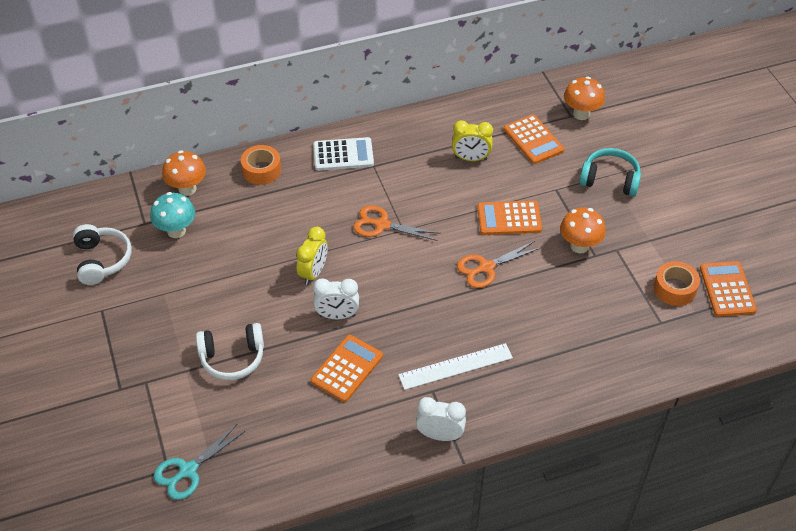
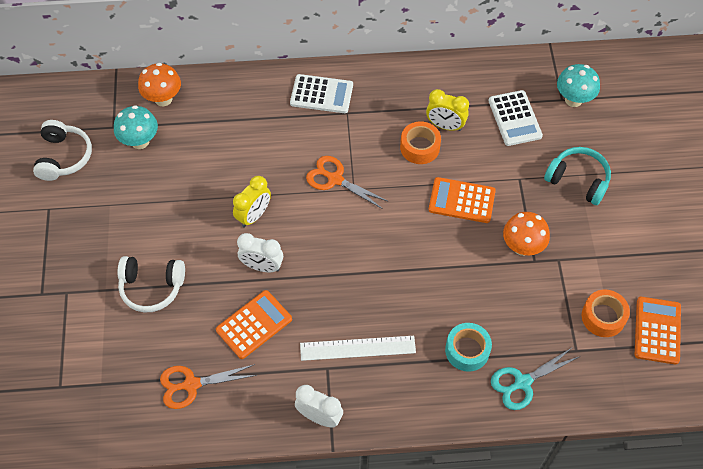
camera: 15 degrees right, 10 degrees up
(188, 470) = (77, 392): turquoise scissors -> turquoise scissors (522, 382)
(261, 170) = (238, 94): orange tape -> orange tape (420, 147)
(486, 267) = (421, 249): orange scissors -> orange scissors (191, 384)
(533, 140) = (514, 118): orange calculator -> white calculator
(560, 345) = (467, 350): none -> turquoise tape
(581, 114) = (573, 100): orange mushroom -> turquoise mushroom

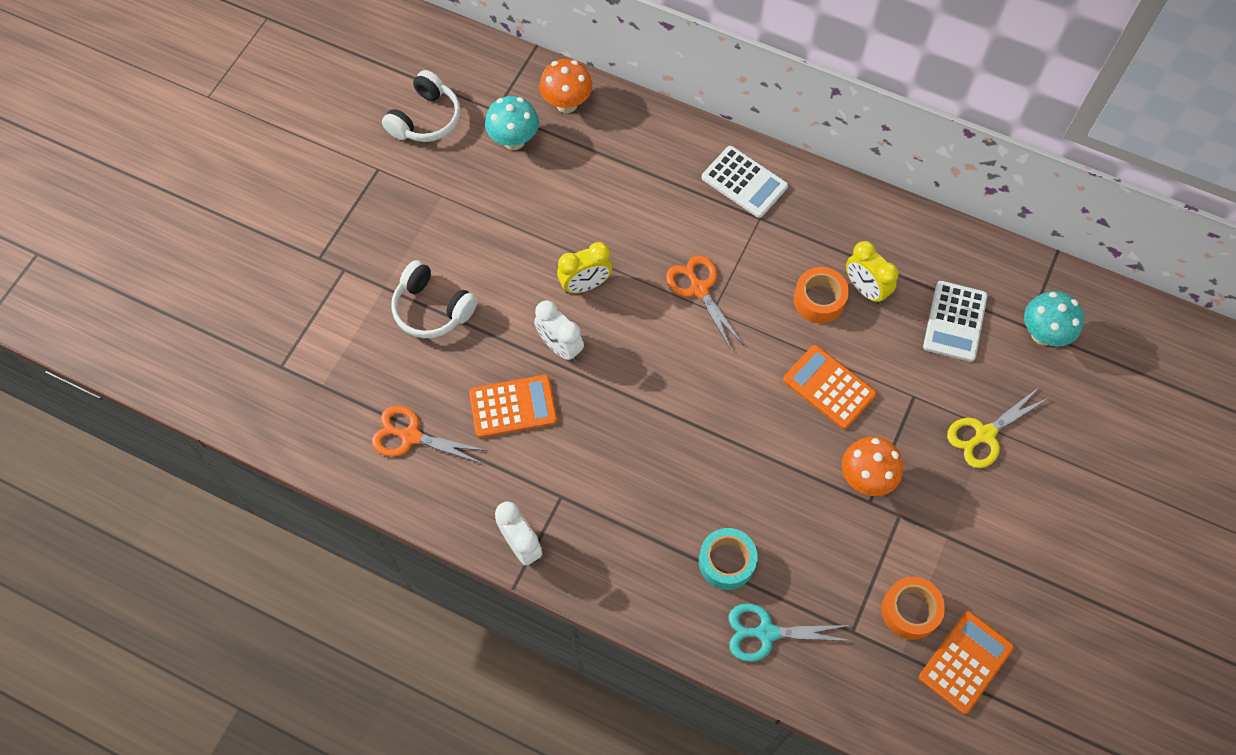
camera: 30 degrees right, 5 degrees up
(357, 348) = (607, 492): white ruler -> none
(578, 180) = (984, 434): turquoise headphones -> yellow scissors

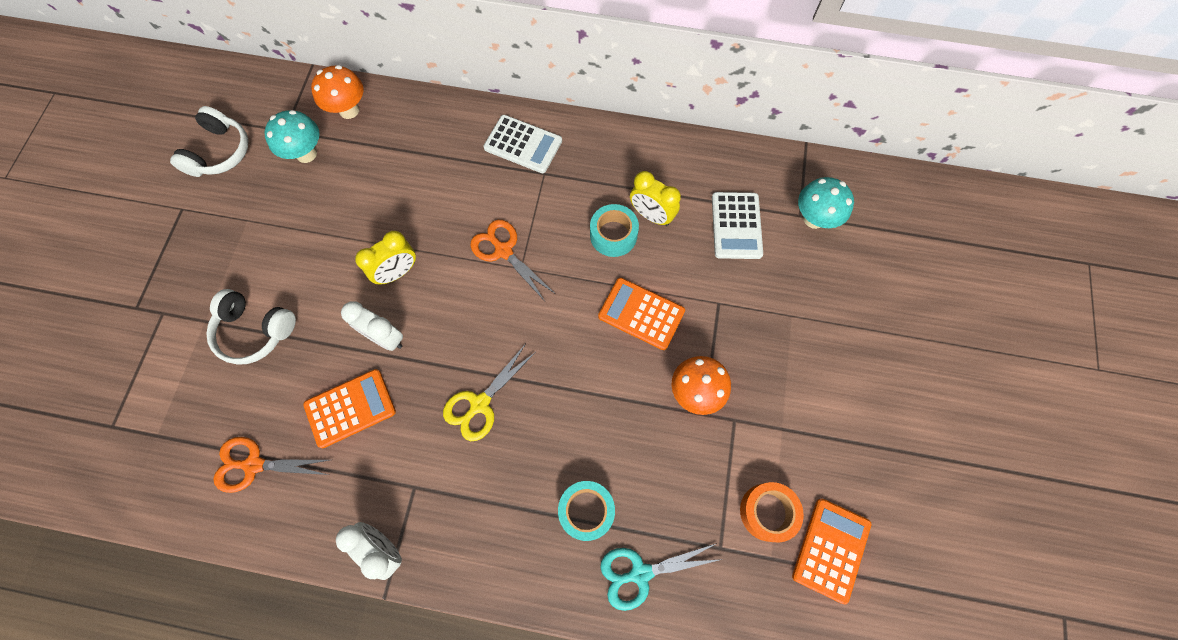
camera: 15 degrees left, 5 degrees up
(819, 300) = (613, 235): orange tape -> turquoise tape
(984, 434) = (789, 323): yellow scissors -> yellow scissors (480, 404)

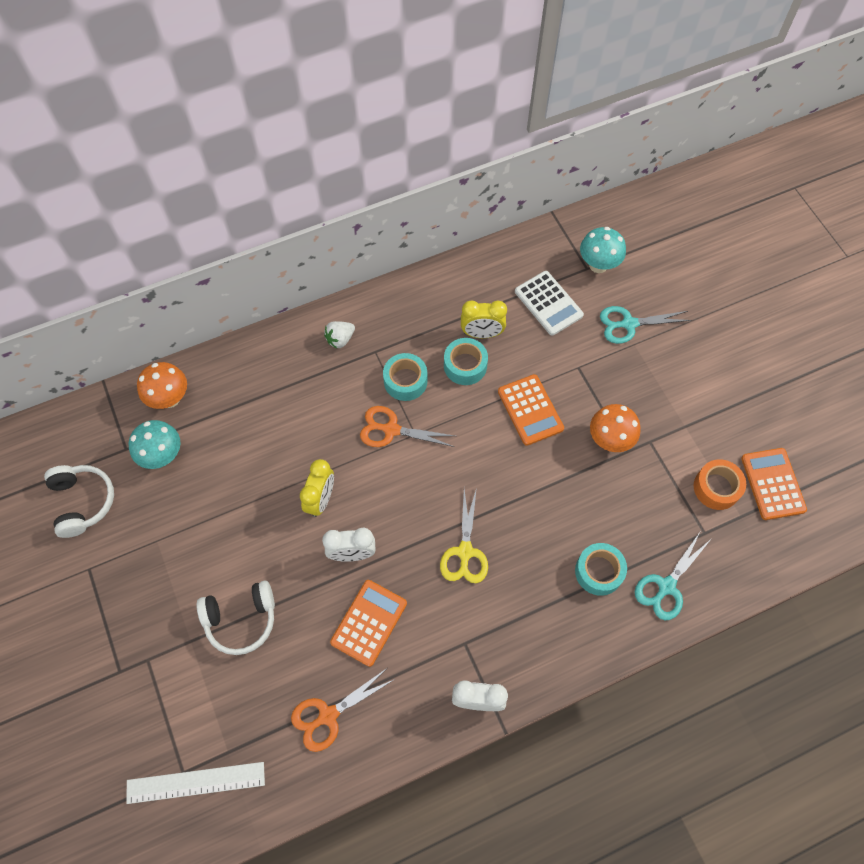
camera: 35 degrees left, 5 degrees down
(113, 442) = (196, 783): none -> white ruler
(523, 144) = (340, 339): white calculator -> white strawberry
(549, 215) = (405, 381): none -> turquoise tape
(641, 314) = (530, 410): orange calculator -> orange calculator turned 105 degrees counterclockwise
(801, 293) = (629, 324): none -> turquoise scissors

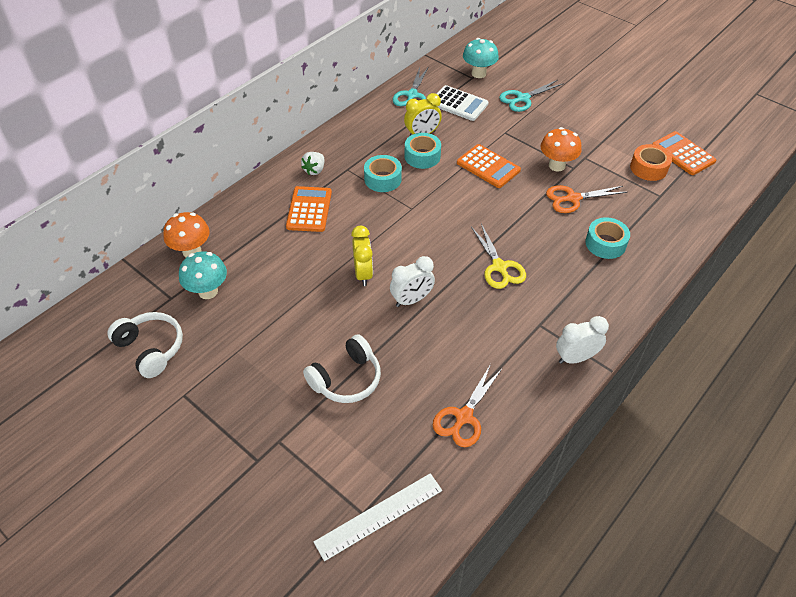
camera: 25 degrees left, 15 degrees down
(369, 623) = (455, 340): orange calculator -> orange calculator (309, 209)
(391, 429) = (391, 211): orange scissors -> orange scissors (573, 198)
(666, 586) = (658, 235): turquoise scissors -> turquoise scissors (411, 95)

